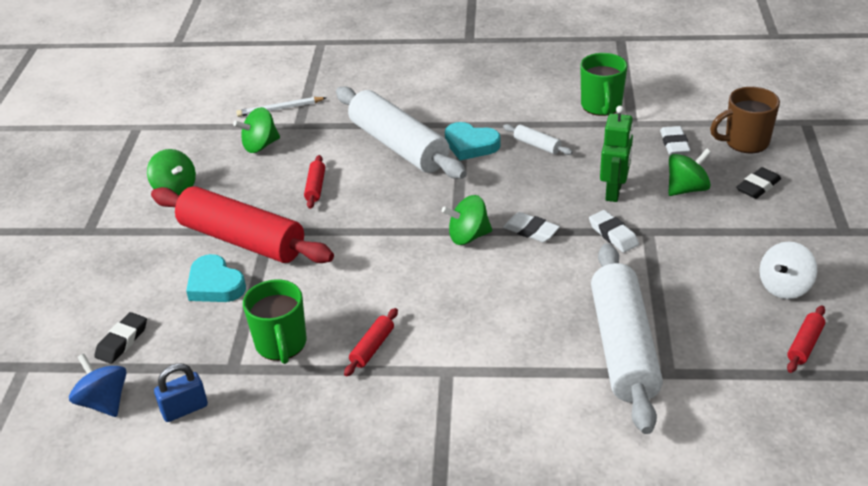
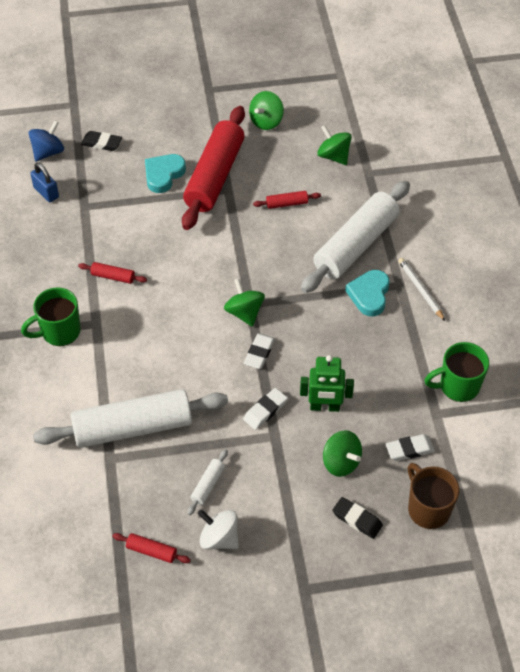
camera: 75 degrees right, 15 degrees up
(280, 109) = (389, 155): white pencil -> white pencil (420, 290)
(281, 344) = (109, 226): green mug -> green mug (59, 332)
(537, 145) = (380, 343): white rolling pin -> white rolling pin (208, 485)

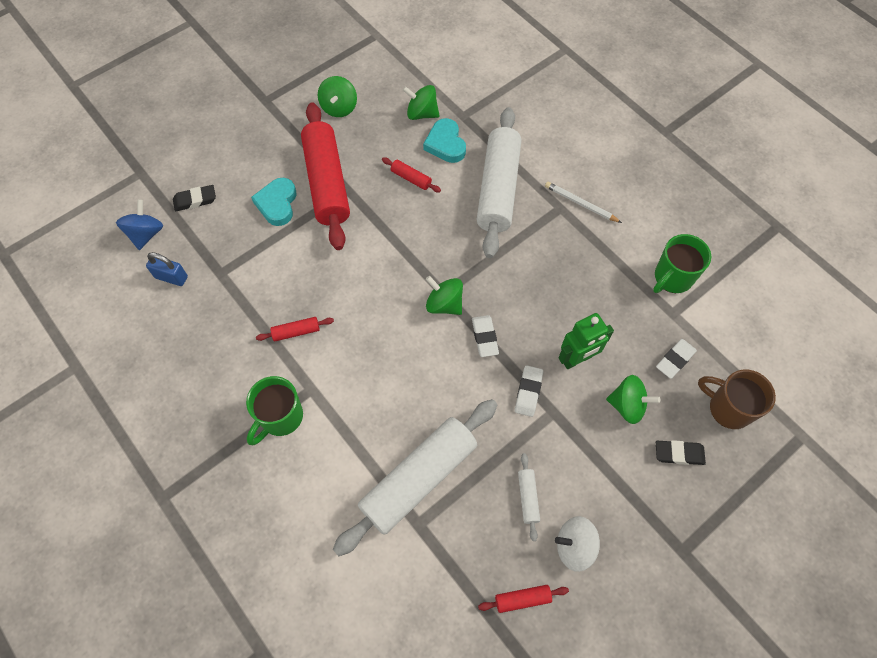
camera: 30 degrees left, 10 degrees up
(286, 204) = (411, 178): red rolling pin -> red rolling pin turned 75 degrees clockwise
(369, 295) = (541, 230): turquoise heart -> turquoise heart (445, 144)

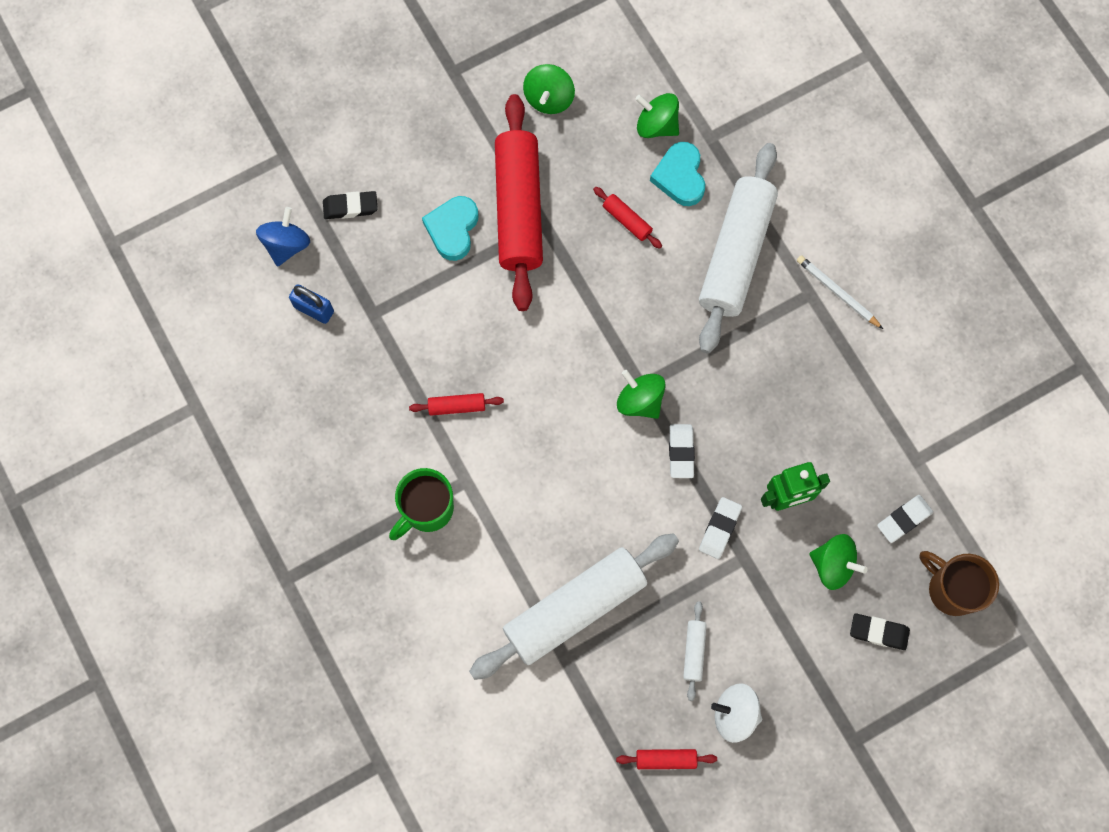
camera: 10 degrees right, 10 degrees up
(672, 278) = (928, 413): green mug -> none

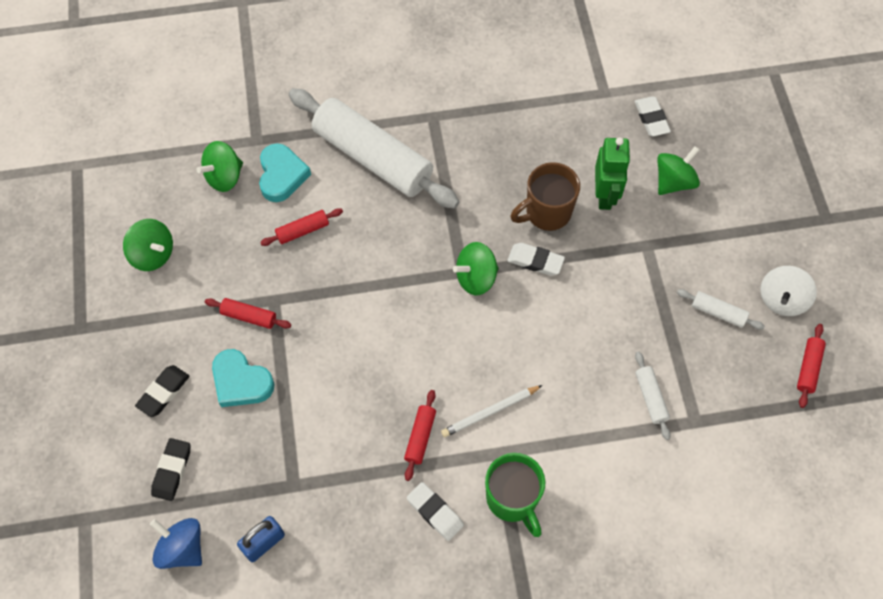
camera: 70 degrees left, 10 degrees down
(519, 209) = (249, 316): red rolling pin -> red rolling pin, size x0.40
(574, 608) = (650, 398): white rolling pin -> white rolling pin, size x0.40
(680, 177) = (282, 175): turquoise heart -> turquoise heart turned 105 degrees counterclockwise
(719, 529) = (615, 255): white eraser -> white eraser (435, 512)
(837, 292) = (440, 97): white pencil -> white pencil (490, 412)
(878, 632) = (740, 169): black eraser -> black eraser (163, 392)
(951, 589) = (719, 107): brown mug -> brown mug (546, 212)

